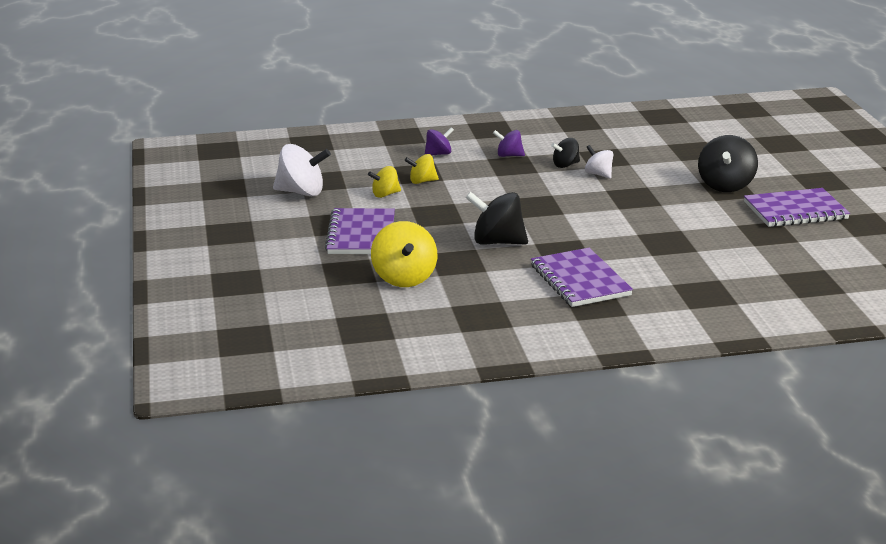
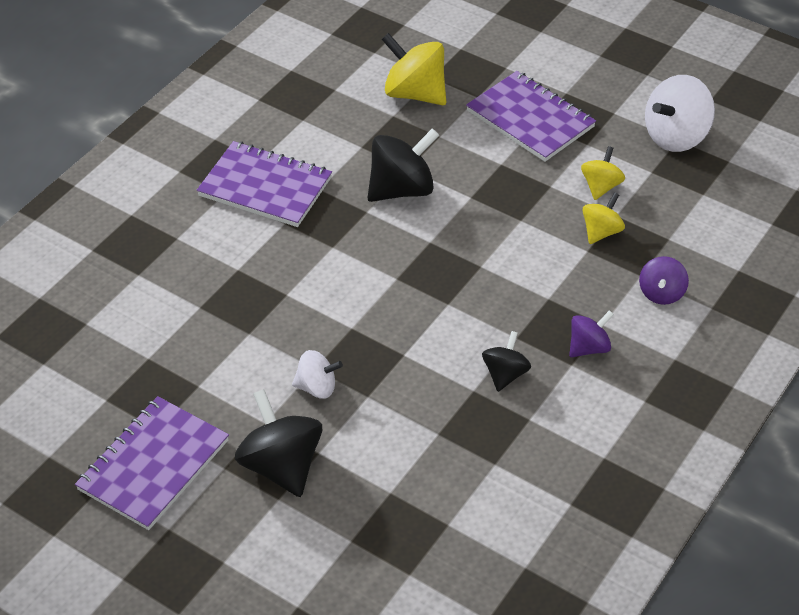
camera: 135 degrees right, 20 degrees up
(598, 174) = (447, 381): white spinning top -> white spinning top (317, 387)

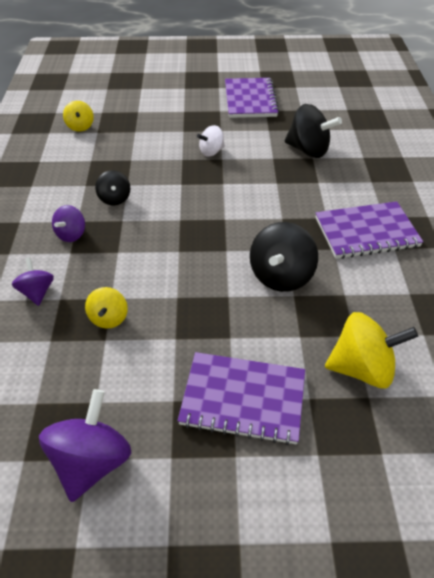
camera: 145 degrees right, 0 degrees up
(281, 466) = (195, 120): black spinning top -> black spinning top (308, 150)
(601, 186) = (133, 360): yellow spinning top -> yellow spinning top (80, 126)
(675, 137) = (91, 461): white spinning top -> purple spinning top

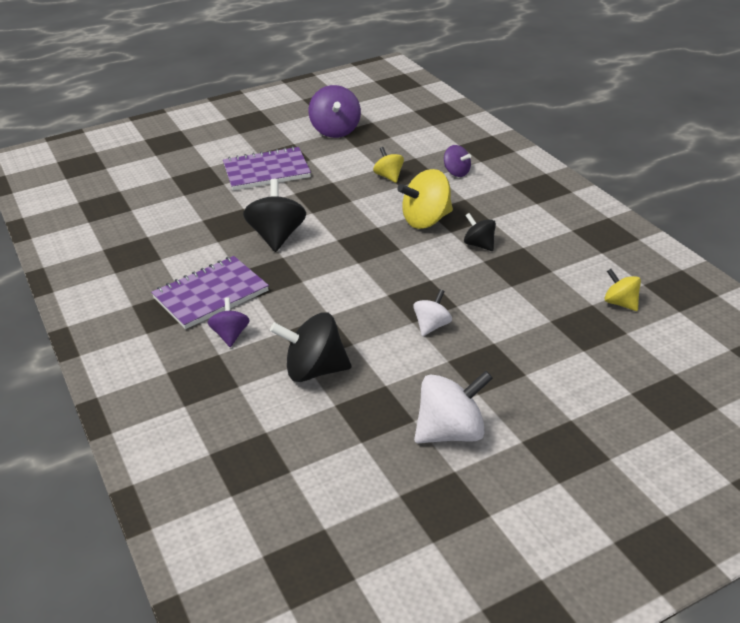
camera: 155 degrees right, 10 degrees down
(71, 234) = (480, 209): purple spinning top -> purple spinning top (230, 335)
(250, 100) = (451, 432): purple notebook -> white spinning top
(362, 368) = (192, 205): yellow spinning top -> yellow spinning top (426, 220)

